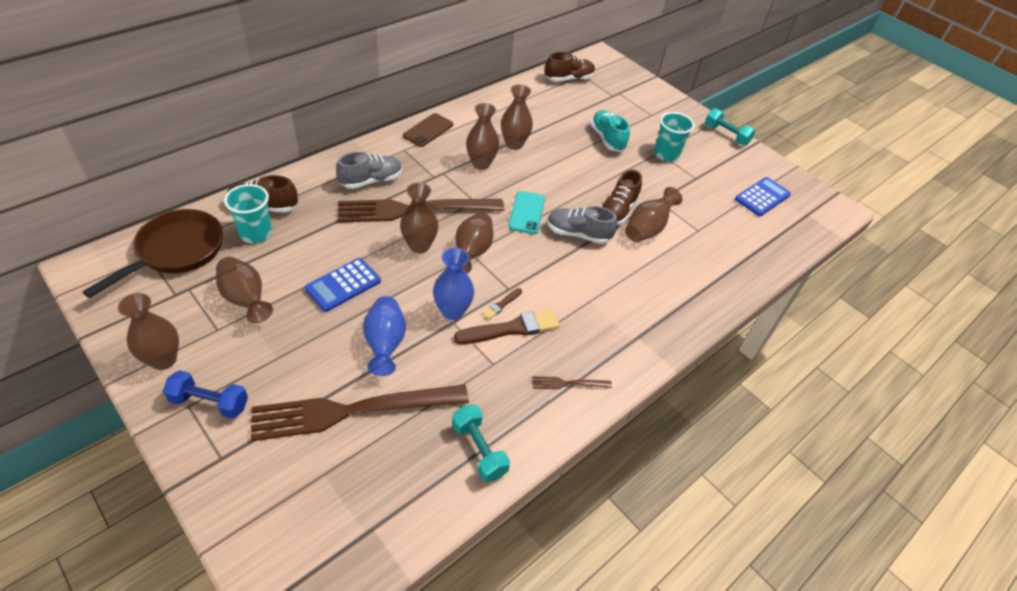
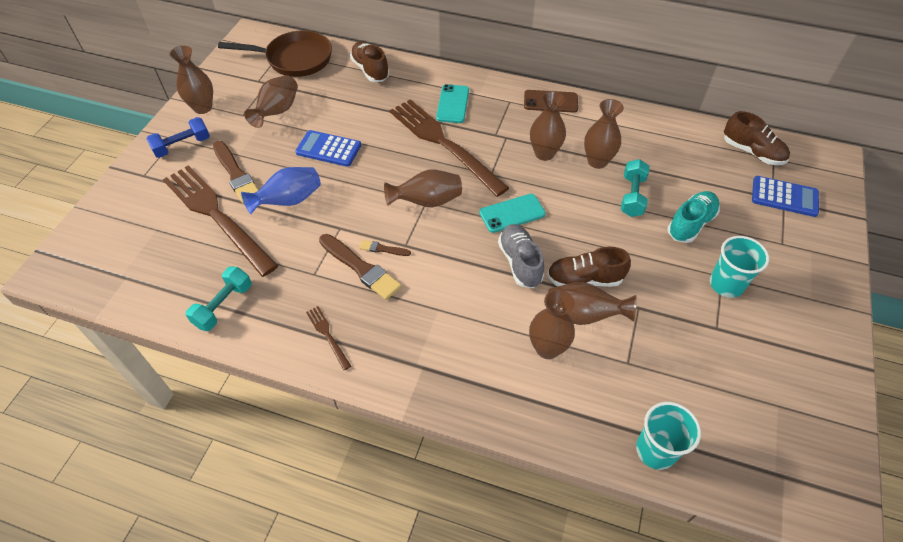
camera: 65 degrees right, 5 degrees up
(210, 402) = (182, 146): blue dumbbell -> blue dumbbell turned 75 degrees clockwise
(256, 233) = (341, 81): turquoise cup -> turquoise cup (655, 450)
(307, 371) = (236, 174): none -> brown brush
(371, 181) = (452, 104): grey shoe -> turquoise phone
(419, 246) = (405, 167): brown vase -> brown vase (547, 348)
(452, 311) = (351, 222): blue vase -> none
(726, 135) = (838, 329): turquoise dumbbell -> turquoise dumbbell (632, 196)
(762, 197) = (759, 410): blue calculator -> blue calculator (784, 197)

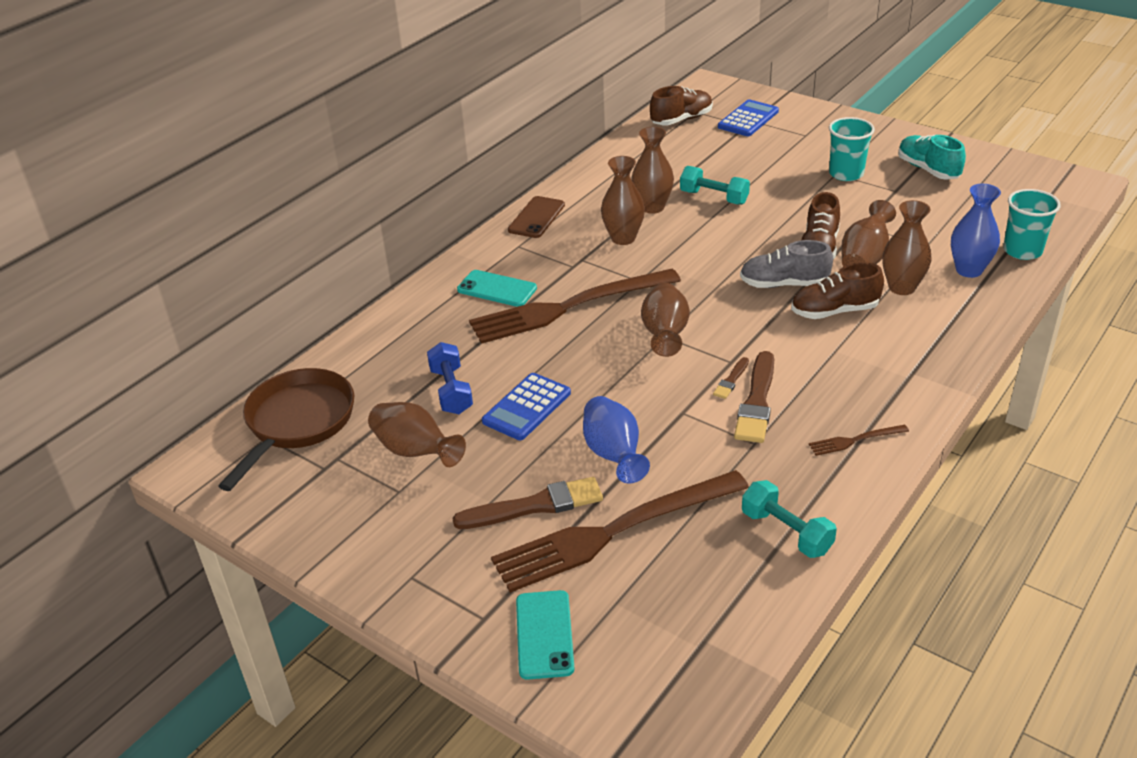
camera: 70 degrees left, 15 degrees down
(182, 146) = (436, 567): blue dumbbell -> blue dumbbell (451, 391)
(202, 107) = (352, 538): brown vase -> none
(361, 268) = (757, 402): brown brush -> brown brush turned 135 degrees clockwise
(370, 70) = (378, 349): brown shoe -> brown shoe (834, 311)
(512, 213) = (709, 277): turquoise phone -> turquoise phone (544, 634)
(599, 402) = (969, 270): none -> blue vase
(690, 224) = (765, 174): turquoise shoe -> turquoise shoe (928, 170)

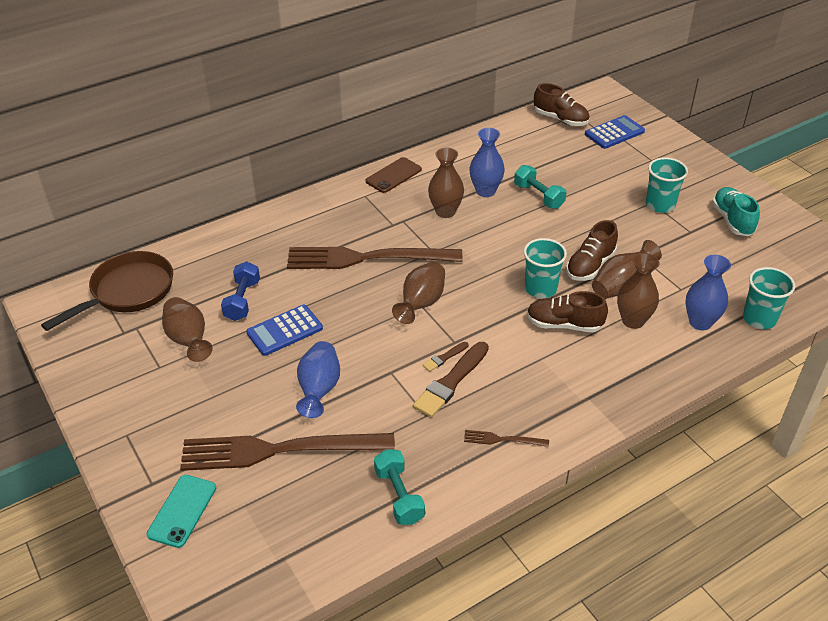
camera: 20 degrees right, 5 degrees up
(497, 289) = (326, 227): turquoise phone -> none
(535, 506) = (239, 410): brown brush -> none
(652, 207) = (485, 191): brown vase -> blue vase
(681, 120) = (560, 119): brown shoe -> brown shoe turned 45 degrees clockwise
(783, 284) = (540, 288): grey shoe -> turquoise cup

